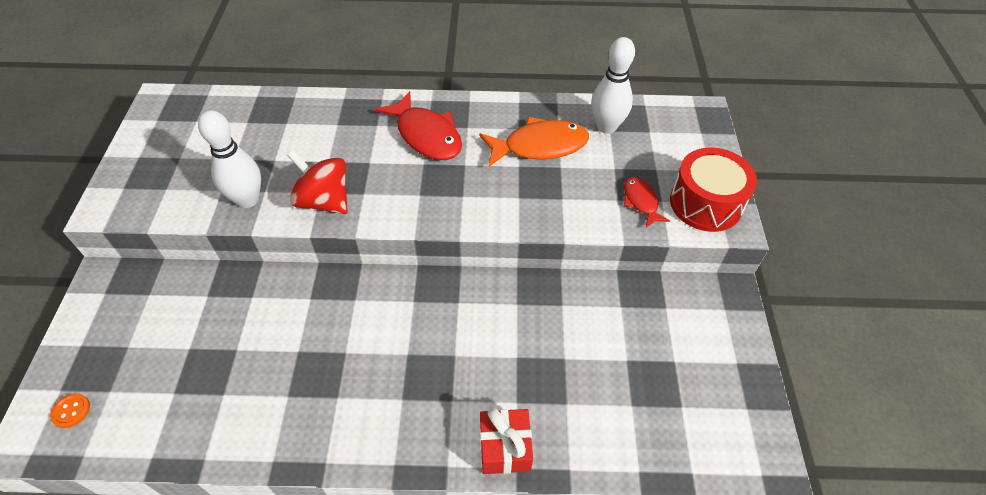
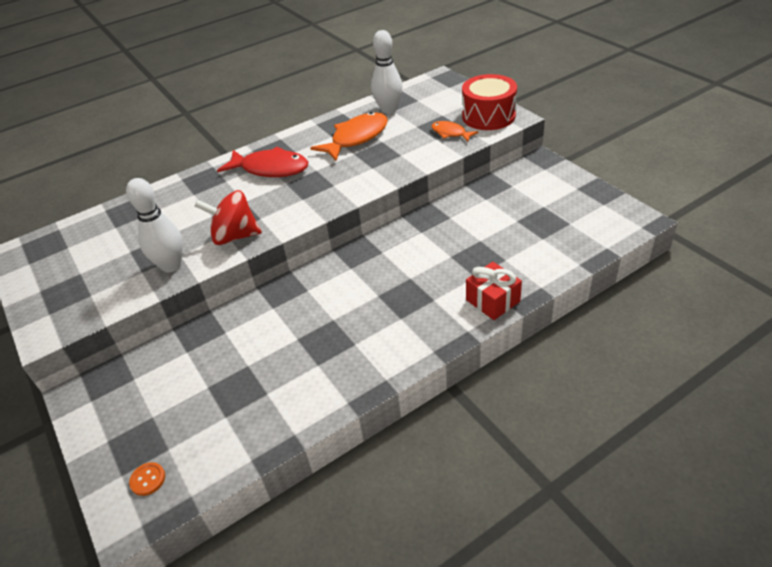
camera: 30 degrees left, 10 degrees down
(641, 202) = (450, 133): red fish -> orange fish

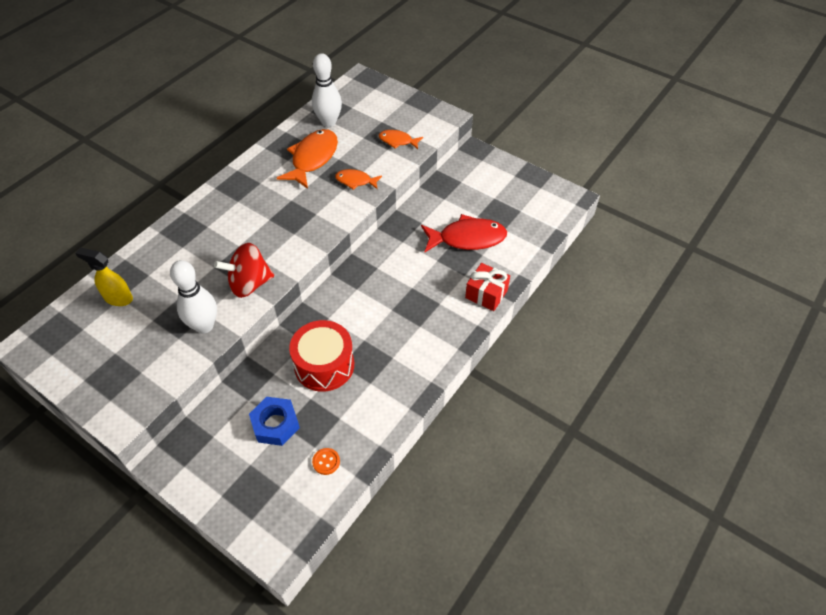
camera: 25 degrees left, 10 degrees up
(112, 227) = (118, 298): none -> yellow spray bottle
(148, 479) = (277, 515): orange button -> orange button (326, 462)
(199, 383) = (275, 424): none -> blue nut
(270, 169) = (245, 206): red fish -> red fish (467, 238)
(389, 162) = (355, 181): none -> orange fish
(488, 116) = (423, 117): red drum -> red drum (324, 365)

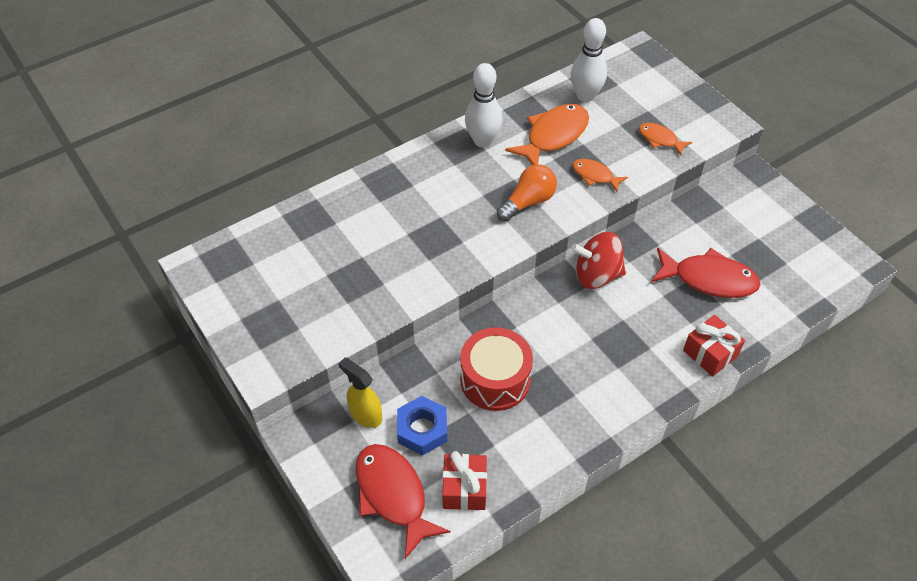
camera: 20 degrees right, 0 degrees up
(118, 298) = (298, 240): yellow spray bottle -> yellow spray bottle (365, 414)
(204, 326) = (378, 297): white bowling pin -> white bowling pin (483, 141)
(249, 284) = (439, 264): red spinning top -> red spinning top (596, 275)
(267, 487) = (393, 495): none -> red fish
(308, 215) = (528, 202): none -> orange light bulb
(326, 462) = (464, 489): orange button -> red gift

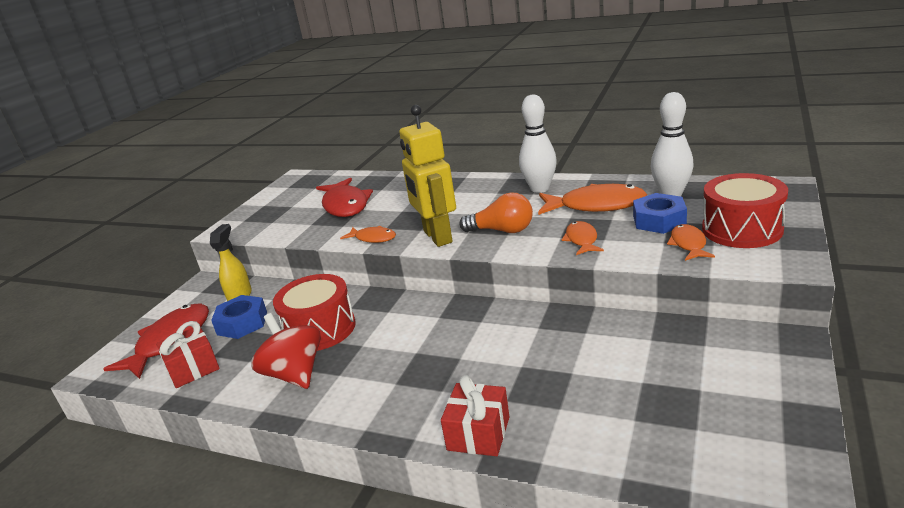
camera: 60 degrees right, 25 degrees down
(440, 276) = (373, 238): none -> orange fish
(490, 240) = (437, 237): none -> yellow robot
(596, 275) = (496, 319): red spinning top -> red spinning top (294, 374)
(614, 127) = (659, 220): none -> blue nut
(669, 108) = (742, 229): none -> red drum
(709, 279) = (584, 383): red fish -> red fish (345, 205)

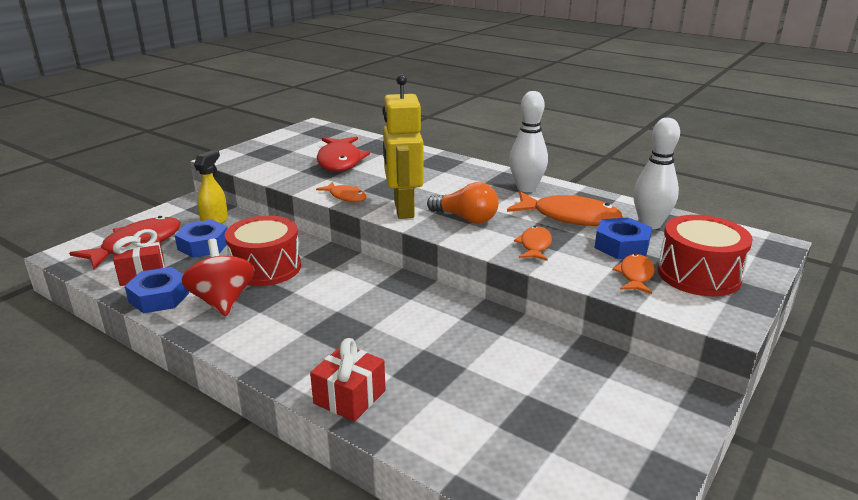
camera: 10 degrees right, 0 degrees up
(225, 388) = (159, 297): none -> blue nut

